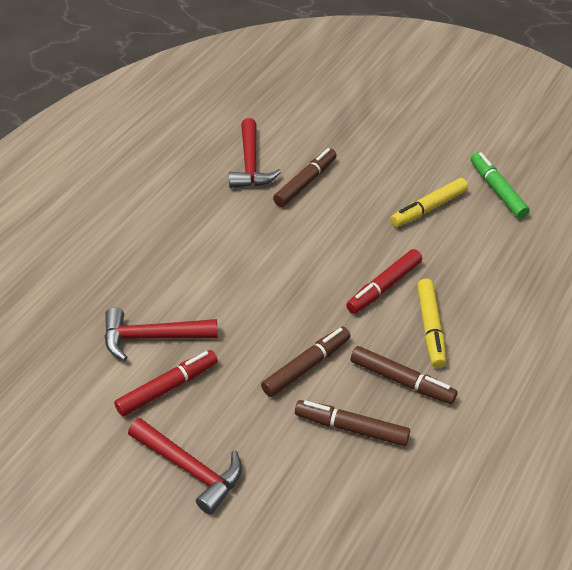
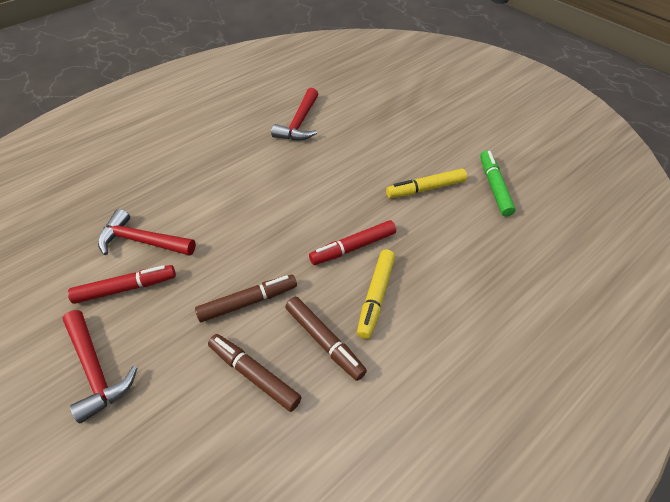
camera: 20 degrees right, 5 degrees up
(305, 183) = (334, 146): brown marker -> none

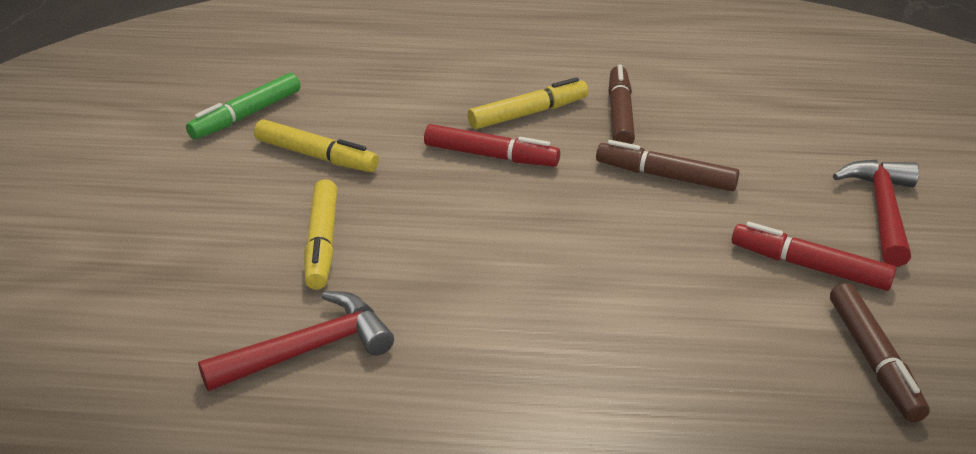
camera: 135 degrees left, 15 degrees down
(142, 241) = (753, 312): red hammer -> none
(254, 374) = (711, 129): brown marker -> brown marker (873, 360)
(354, 155) = (322, 243): none -> yellow marker

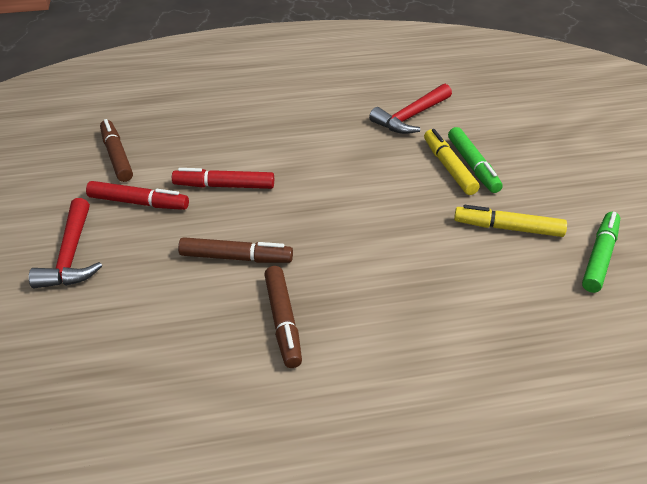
camera: 165 degrees right, 5 degrees up
(285, 239) = (473, 166): none -> green marker
(491, 156) = (378, 252): red marker -> red marker (224, 186)
(528, 114) = (366, 306): yellow marker -> none

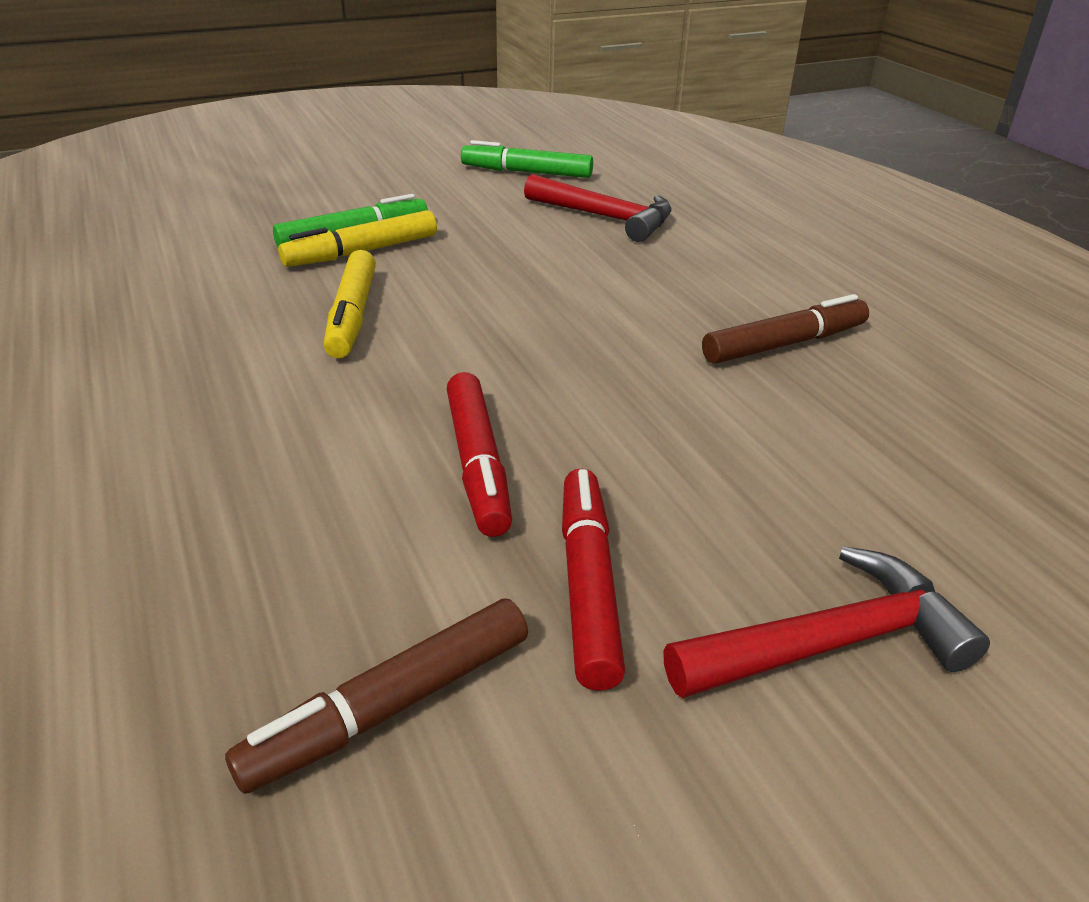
camera: 105 degrees left, 5 degrees down
(236, 258) = (683, 408): brown marker -> none
(411, 117) = (199, 288): red hammer -> red hammer (605, 217)
(508, 228) = (495, 214): yellow marker -> yellow marker (352, 315)

